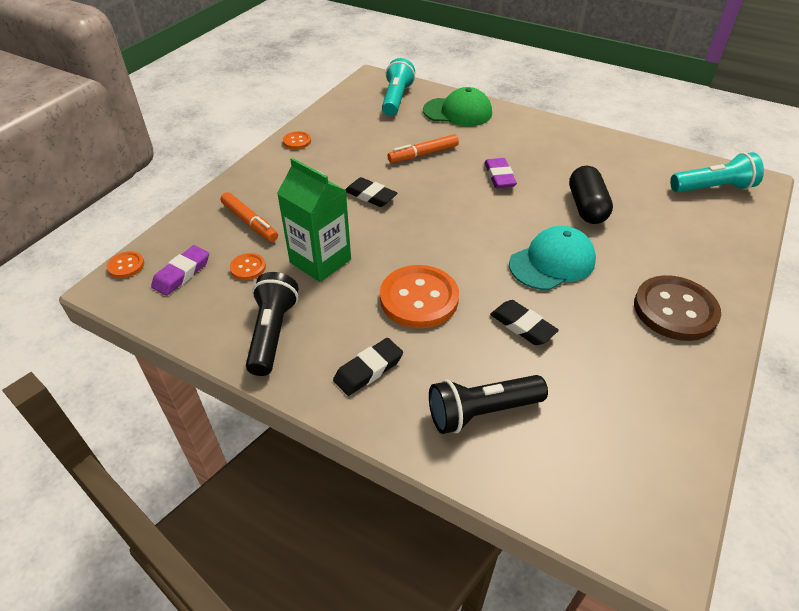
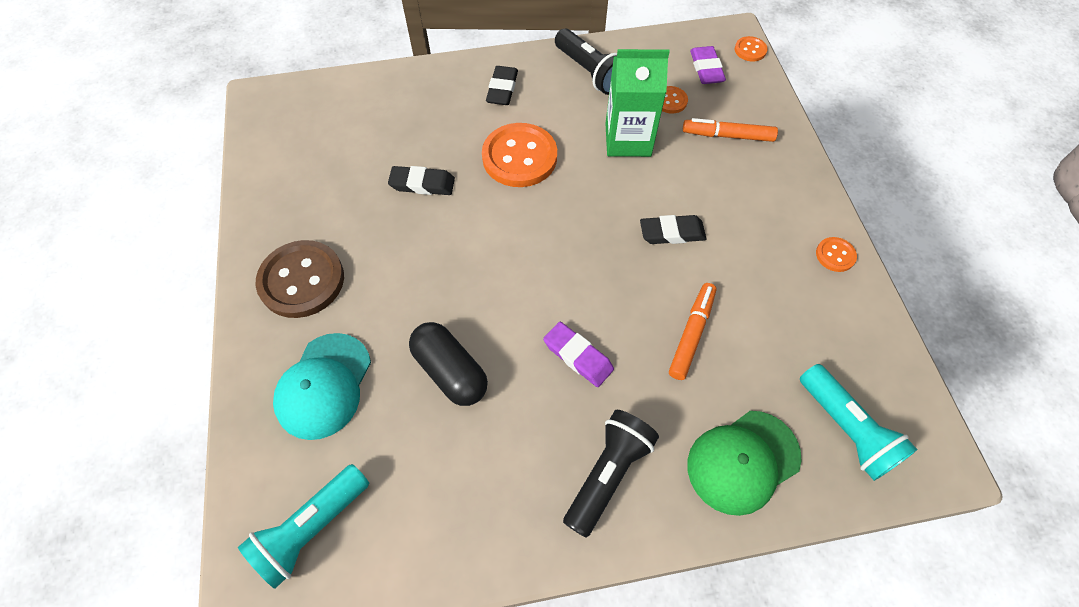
camera: 140 degrees right, 15 degrees up
(482, 412) = (407, 108): black flashlight -> black flashlight (608, 474)
(552, 262) = (439, 265): turquoise cap -> turquoise cap (324, 386)

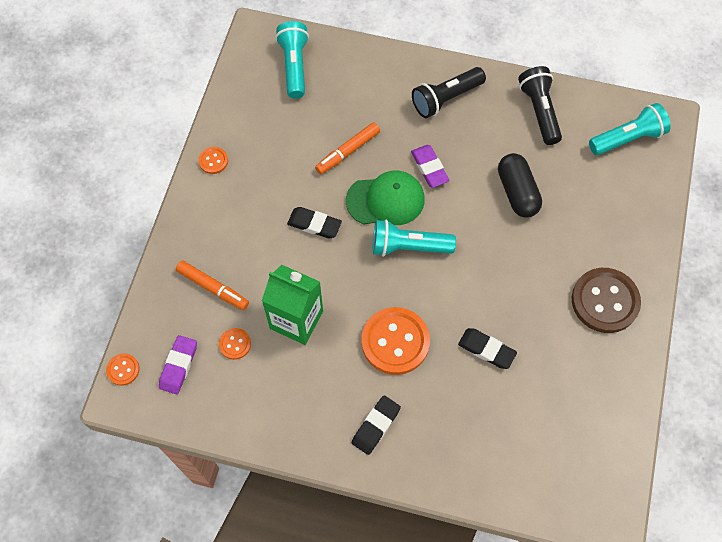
camera: 155 degrees left, 5 degrees up
(324, 386) = (604, 216): turquoise cap -> none
(553, 251) = (408, 247): none -> turquoise flashlight
(590, 72) = (285, 410): black flashlight -> black flashlight (539, 111)
(742, 461) = (365, 74): green cap -> green cap (385, 200)

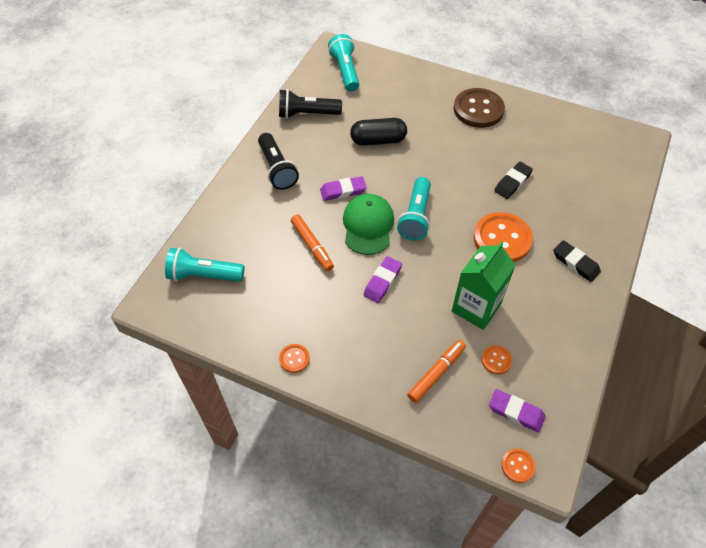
camera: 80 degrees left, 10 degrees down
(314, 224) = (382, 281): black eraser -> purple eraser

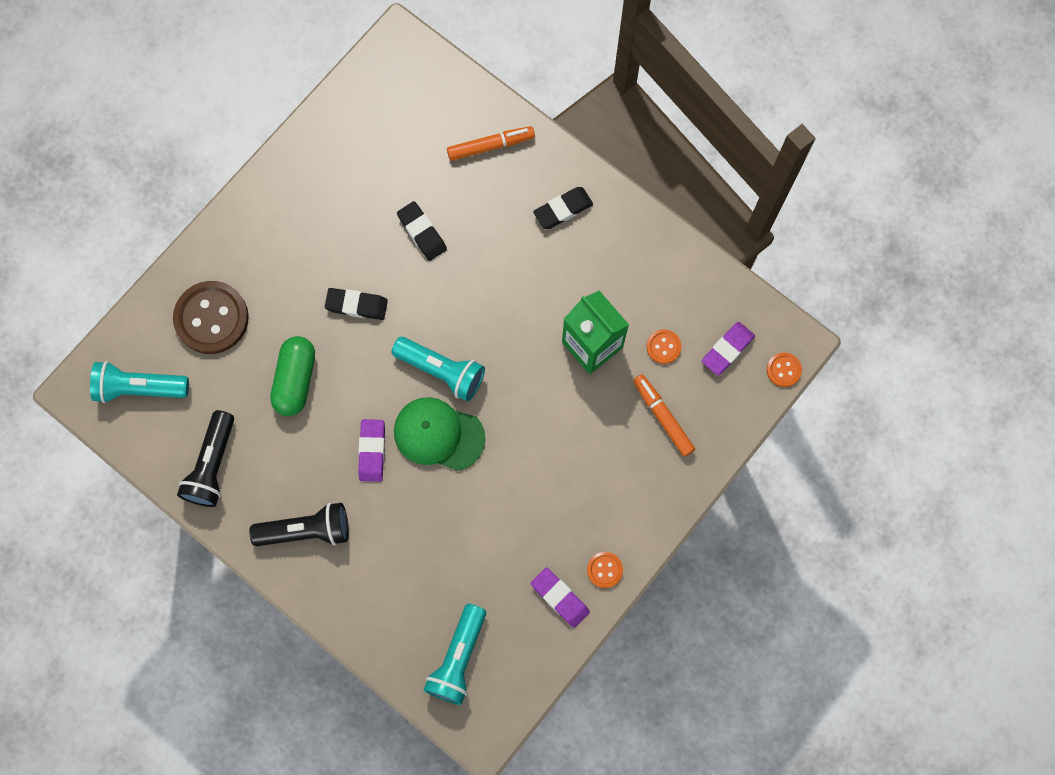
camera: 75 degrees left, 20 degrees up
(312, 246) = (450, 513): orange marker -> orange marker (490, 146)
(378, 140) = (295, 380): black capsule -> green capsule
(382, 281) = (527, 440): purple eraser -> purple eraser (560, 598)
(443, 159) = (356, 305): none -> black eraser
(478, 109) = (280, 227): brown button -> brown button (211, 318)
(502, 239) = (505, 279): orange button -> none

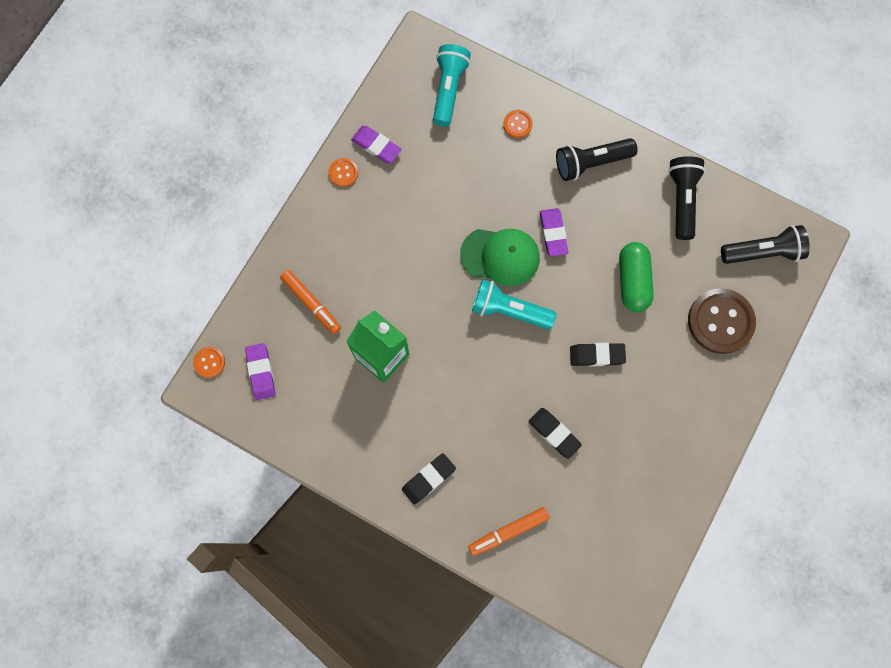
camera: 170 degrees right, 0 degrees up
(139, 388) = (762, 252): turquoise flashlight -> black flashlight
(663, 347) = (318, 365): orange button -> orange button (517, 124)
(727, 349) = (261, 372): purple eraser -> purple eraser turned 45 degrees counterclockwise

